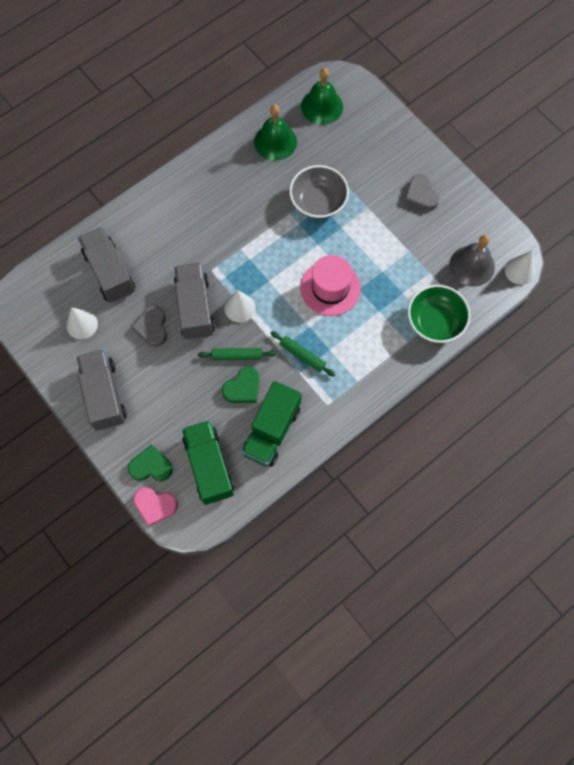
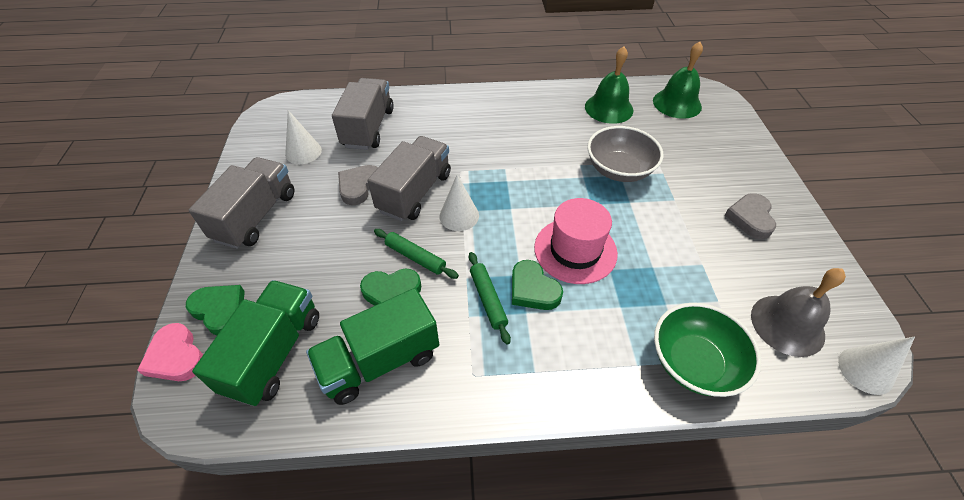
camera: 35 degrees right, 20 degrees down
(323, 332) = (533, 289): none -> green heart

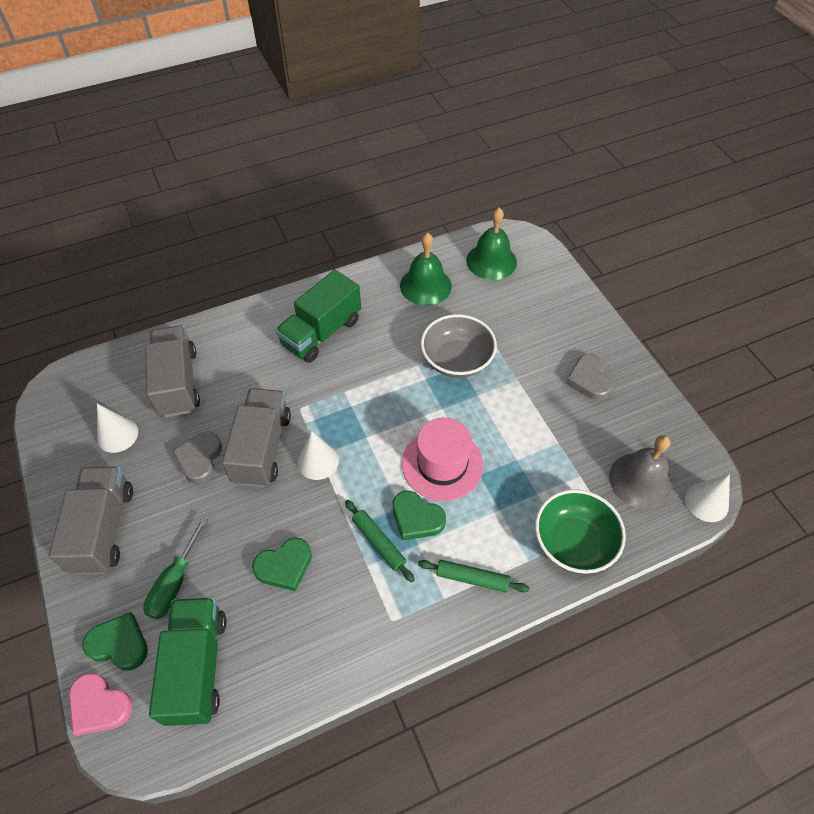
camera: 20 degrees left, 5 degrees up
(291, 275) = (174, 583): none -> green screwdriver
(380, 361) = (302, 638): green truck -> green truck (321, 332)
(415, 257) = (292, 521): green rolling pin -> green rolling pin (472, 578)

